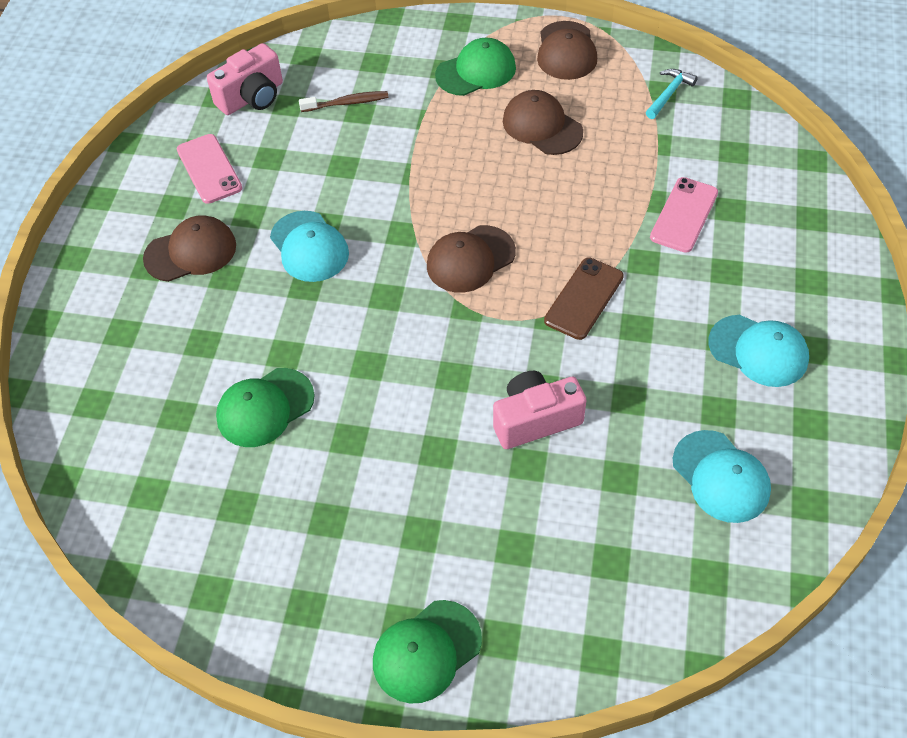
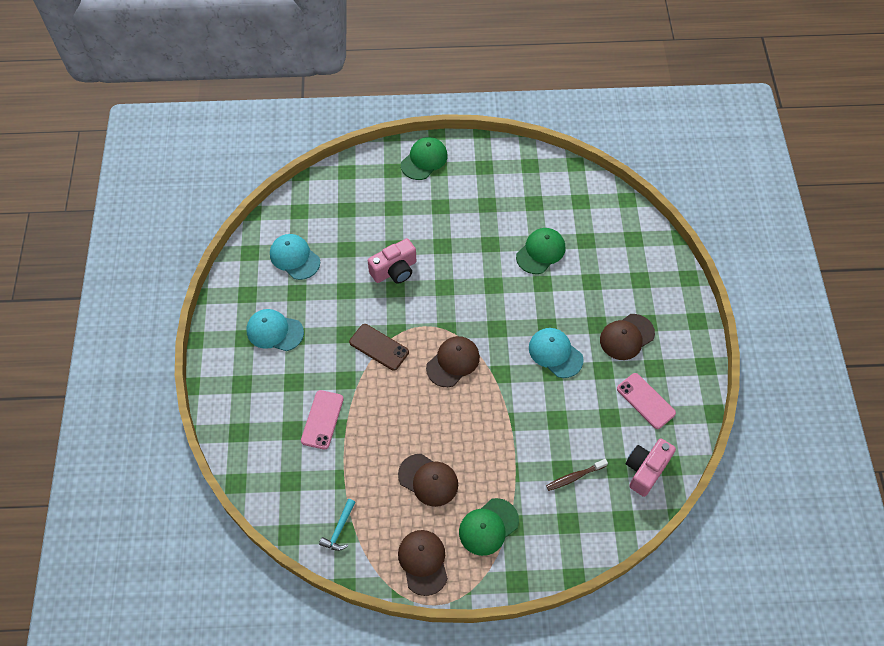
camera: 165 degrees right, 5 degrees up
(584, 299) = (379, 347): brown phone -> brown phone turned 75 degrees counterclockwise

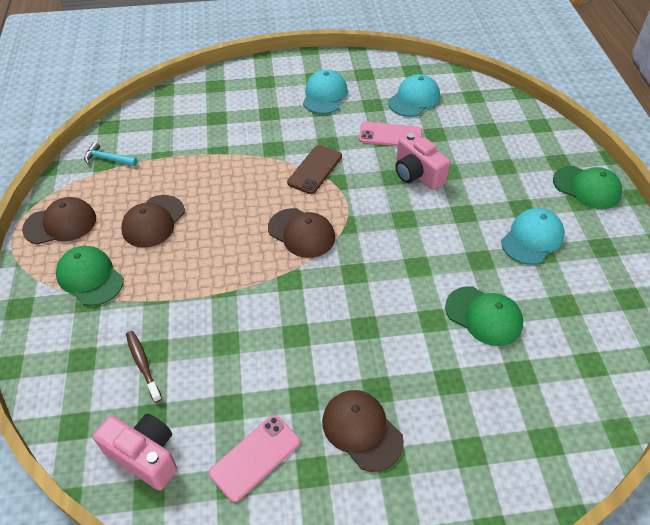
camera: 85 degrees right, 10 degrees down
(322, 419) = (227, 136): pink phone -> pink phone (390, 135)
(555, 353) = (324, 338): turquoise cap -> turquoise cap (532, 238)

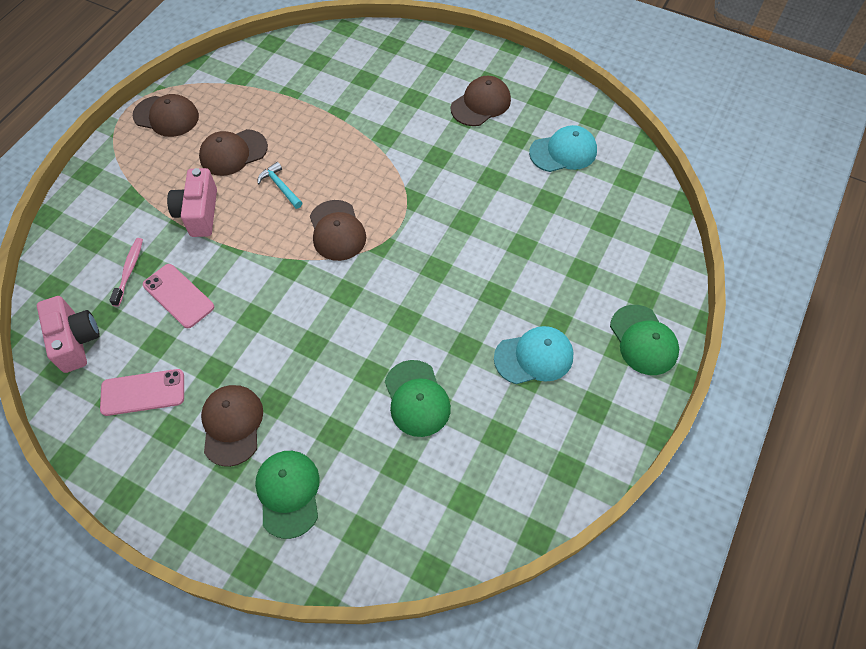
camera: 35 degrees right, 10 degrees up
(90, 277) = (151, 176): green cap -> green cap (288, 493)
(108, 159) = (246, 75): turquoise hammer -> turquoise hammer (280, 186)
(143, 364) = (129, 270): brown toothbrush -> pink toothbrush
(315, 169) = (402, 176): brown phone -> none
(324, 95) = (481, 104): turquoise cap -> brown cap
(390, 135) = (503, 178): pink phone -> pink phone (178, 296)
(417, 174) = (489, 232): pink camera -> pink camera (199, 213)

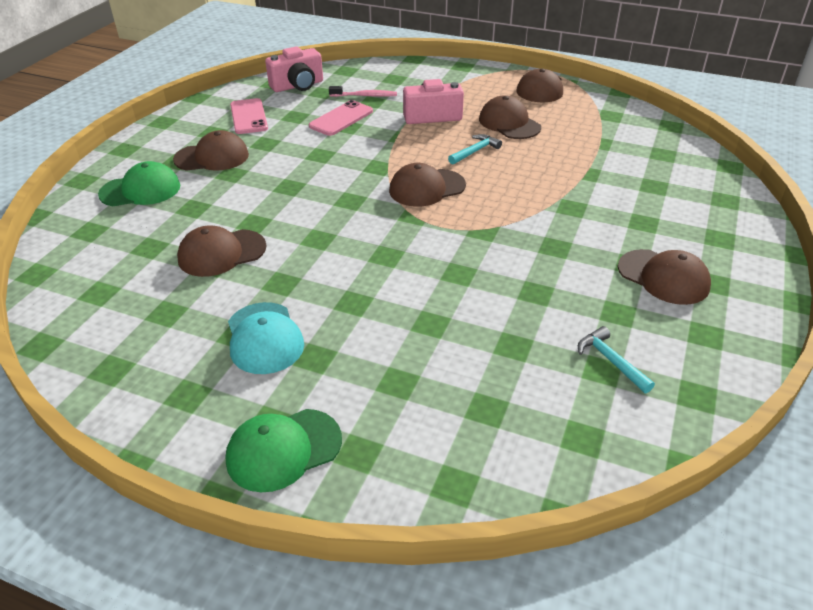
camera: 85 degrees right, 20 degrees down
(417, 398) = (221, 253): green cap -> brown cap
(563, 152) = (610, 361): turquoise cap -> turquoise hammer

